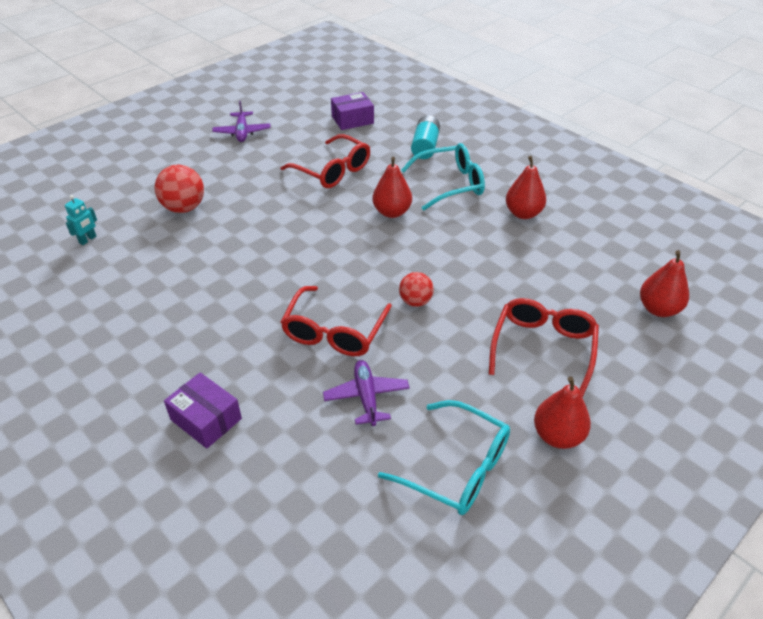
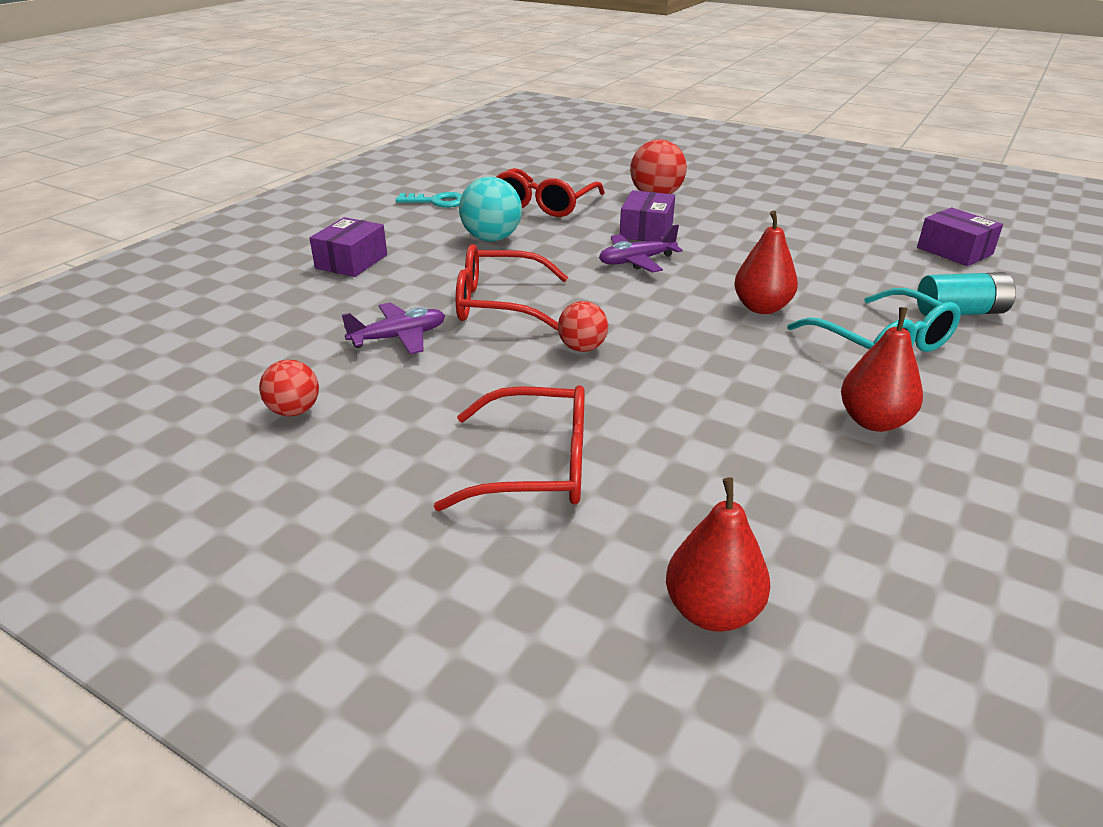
camera: 75 degrees right, 10 degrees down
(88, 240) = (572, 170): turquoise robot -> none
(97, 342) = (437, 201): none -> turquoise key
(211, 317) = (491, 238): none -> turquoise ball
(242, 132) = (830, 196): purple plane -> purple plane (636, 261)
(248, 229) = (646, 230): none -> purple box
(333, 171) = (813, 257): red glasses -> red glasses (544, 204)
(457, 468) = (294, 411): turquoise glasses -> red ball
(557, 436) = (356, 492): red pear -> none

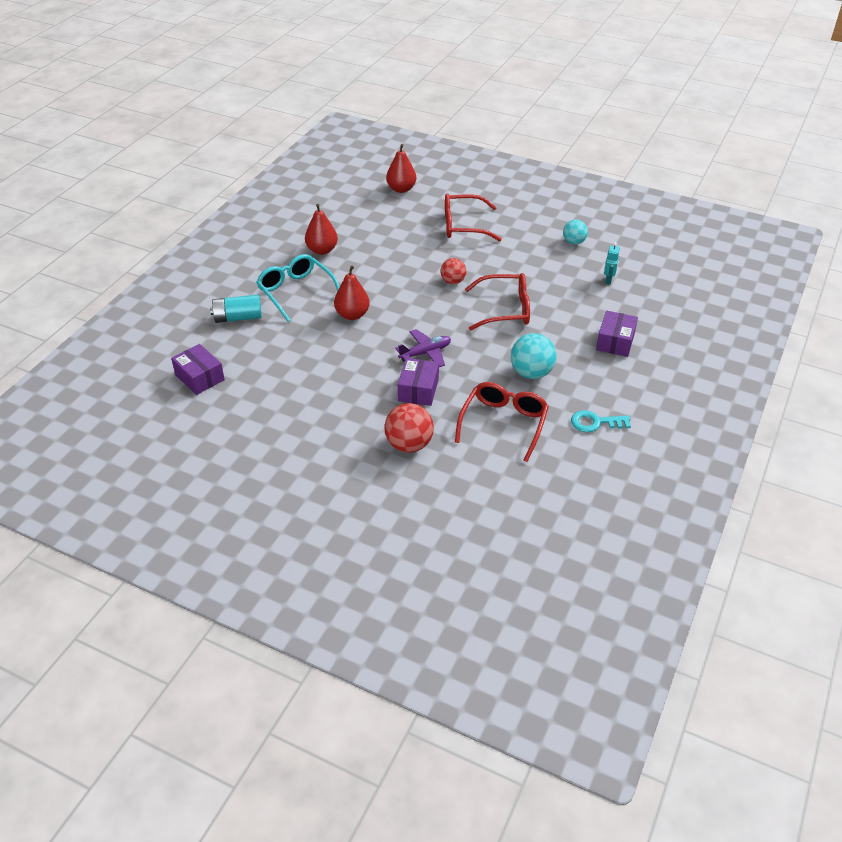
camera: 175 degrees right, 10 degrees up
(286, 337) = (609, 280): none -> turquoise robot
(294, 411) = (574, 242): red ball -> turquoise ball
(399, 337) = (550, 283): purple plane -> none

